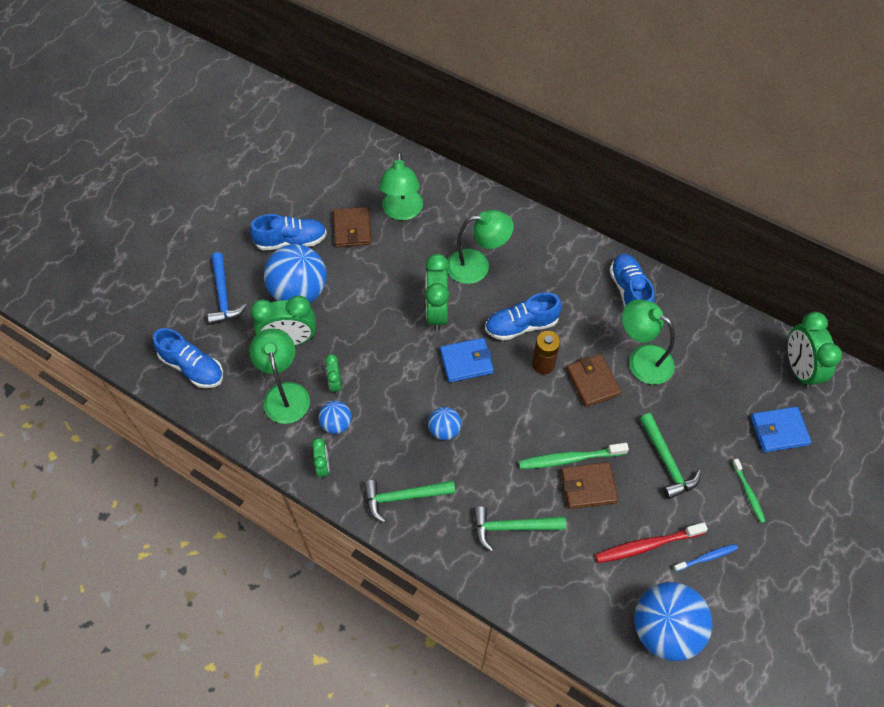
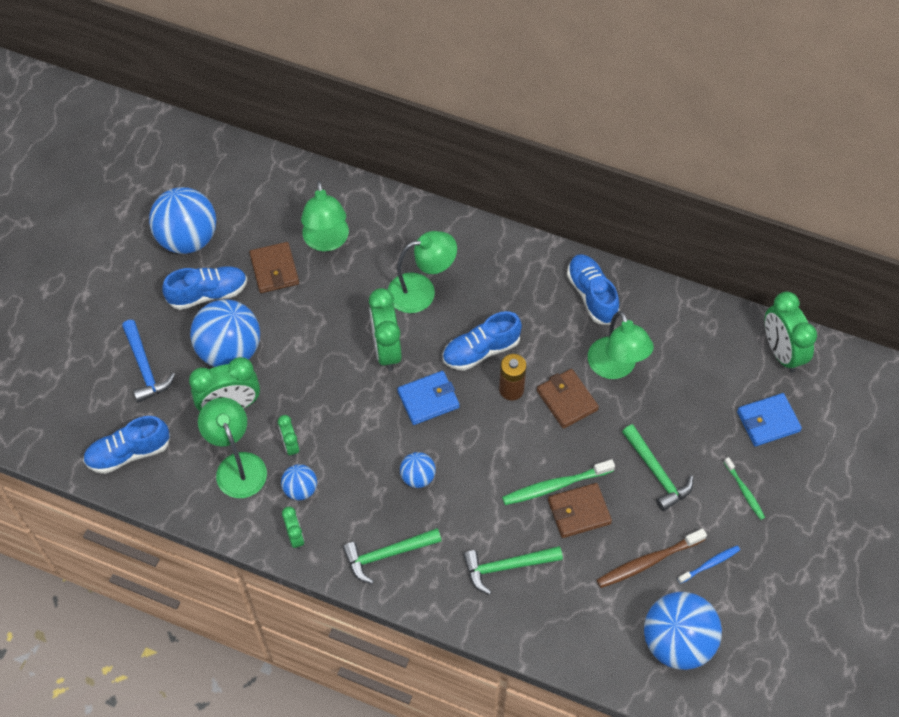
camera: 10 degrees left, 0 degrees up
(192, 367) = (128, 453): blue shoe -> blue shoe turned 135 degrees clockwise
(284, 193) = (188, 238): none -> blue ball
(642, 359) = (616, 367): green lamp -> green lamp turned 135 degrees counterclockwise
(647, 545) = (648, 561): red toothbrush -> brown toothbrush

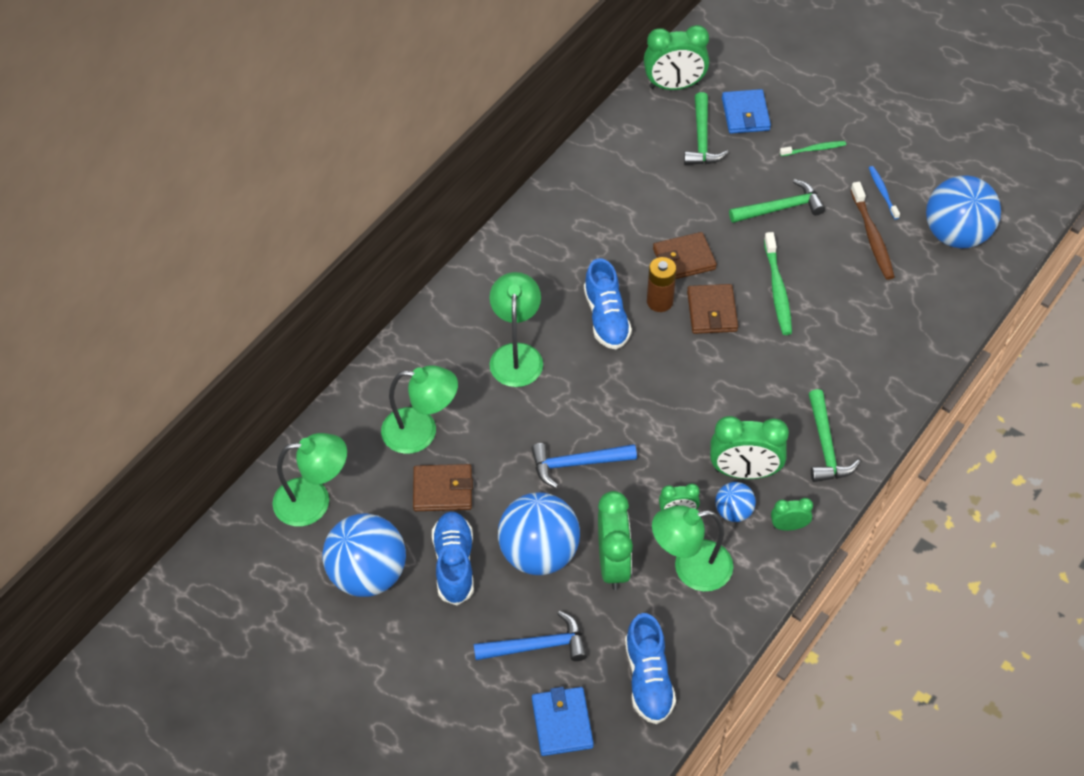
camera: 75 degrees left, 5 degrees down
(322, 360) = (577, 464): none -> blue hammer
(386, 349) = (581, 401): green clock -> green clock (744, 472)
(418, 477) = (742, 402): blue ball -> none
(428, 399) = (653, 375): blue wallet -> blue wallet (562, 723)
(507, 567) = (857, 347): green hammer -> green hammer (702, 139)
(579, 512) = (809, 277): brown wallet -> brown wallet (712, 311)
(591, 295) = (567, 212): blue shoe -> none
(616, 367) = (657, 212): green lamp -> green lamp (314, 501)

